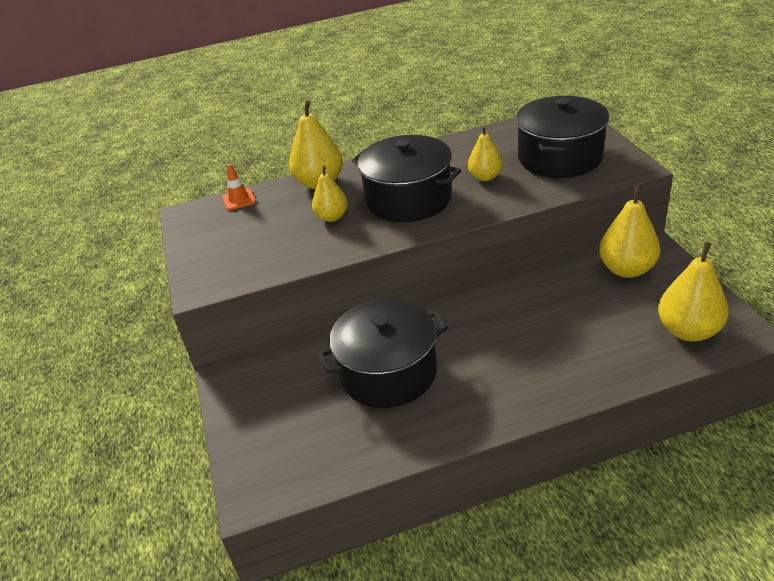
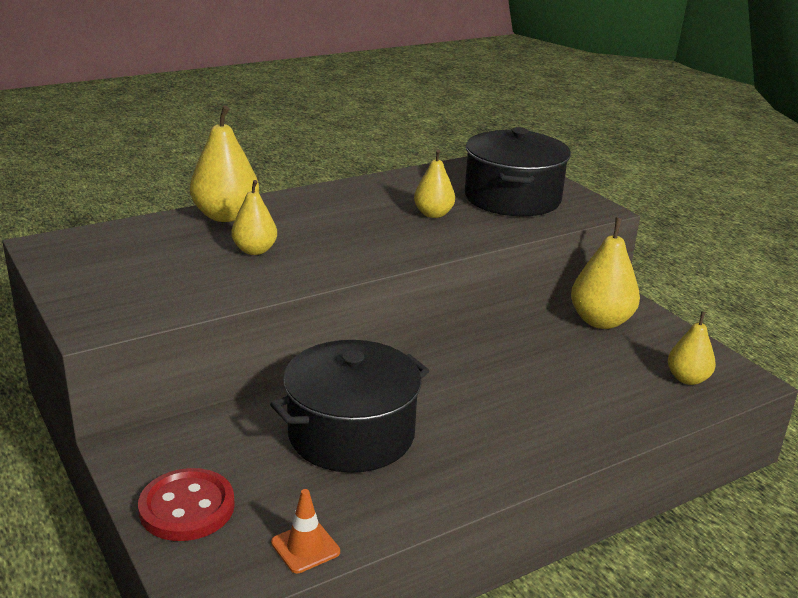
camera: 20 degrees left, 10 degrees down
(239, 200) = (119, 231): orange traffic cone -> orange traffic cone (305, 547)
(256, 429) = (187, 507): none -> red button
(408, 199) = (347, 234): black pot -> none
(688, 331) = (687, 379): yellow pear -> yellow pear, size x0.62

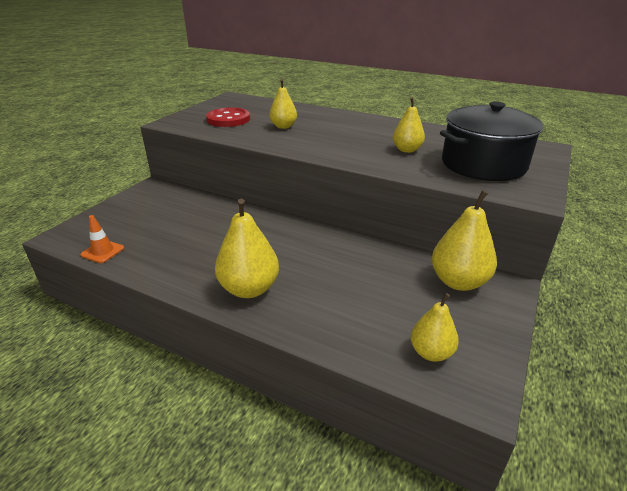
camera: 60 degrees right, 5 degrees up
(187, 507) = (118, 213): red button -> red button (228, 119)
(226, 216) = (312, 112): yellow pear -> yellow pear (249, 289)
(351, 434) = (211, 232): black pot -> none

